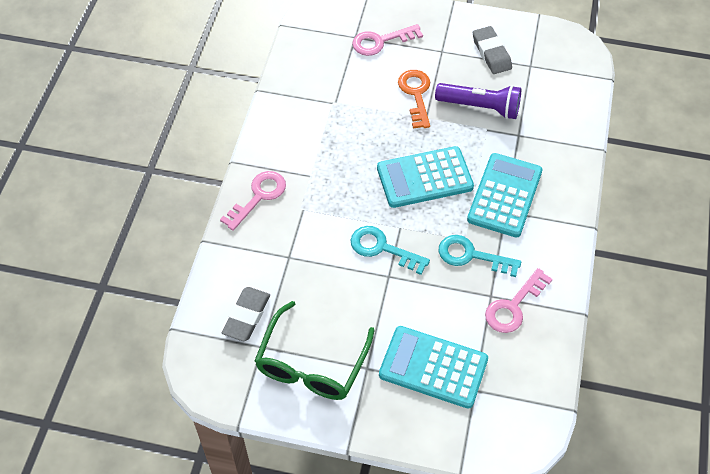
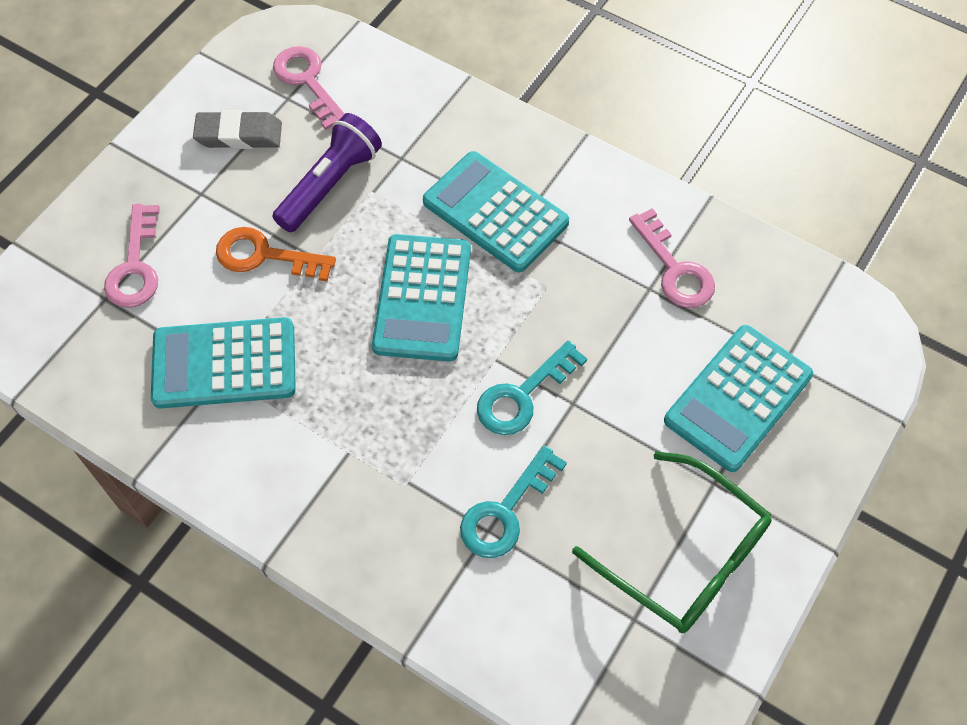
camera: 70 degrees left, 5 degrees up
(246, 316) = (573, 626): grey eraser -> none
(258, 196) = (355, 541): pink key -> pink key (307, 82)
(339, 102) = (224, 364): none -> turquoise calculator
(471, 256) = (578, 288): turquoise key -> turquoise key (505, 511)

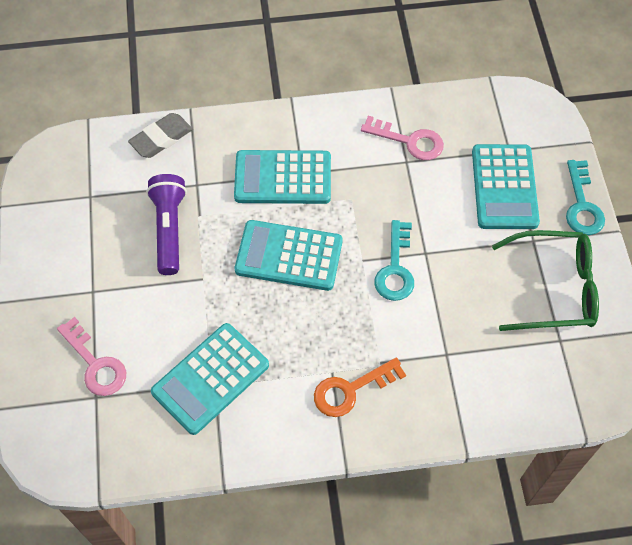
camera: 40 degrees left, 0 degrees up
(239, 134) = (81, 239): grey eraser -> grey eraser (161, 138)
(265, 256) = (171, 299): orange key -> orange key (351, 390)
(307, 82) = (93, 177): pink key -> none
(422, 298) = (289, 256): turquoise calculator -> turquoise calculator turned 135 degrees clockwise
(505, 511) = (446, 336): turquoise key -> turquoise key (582, 205)

